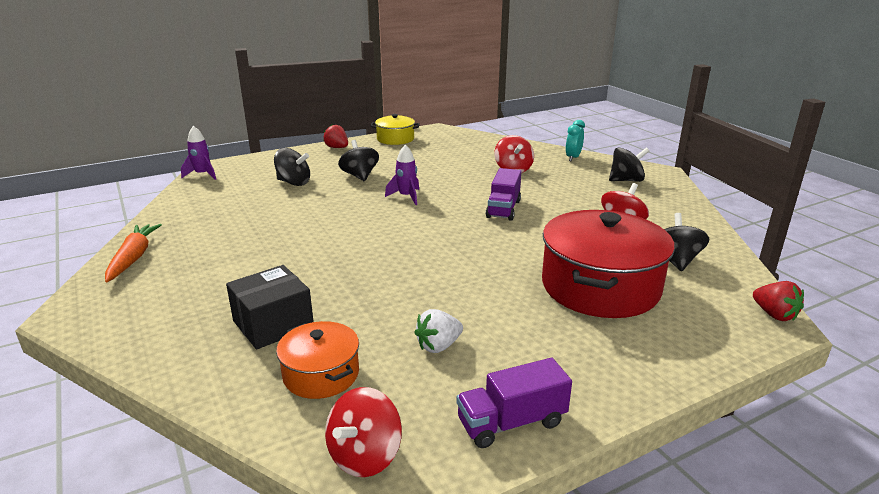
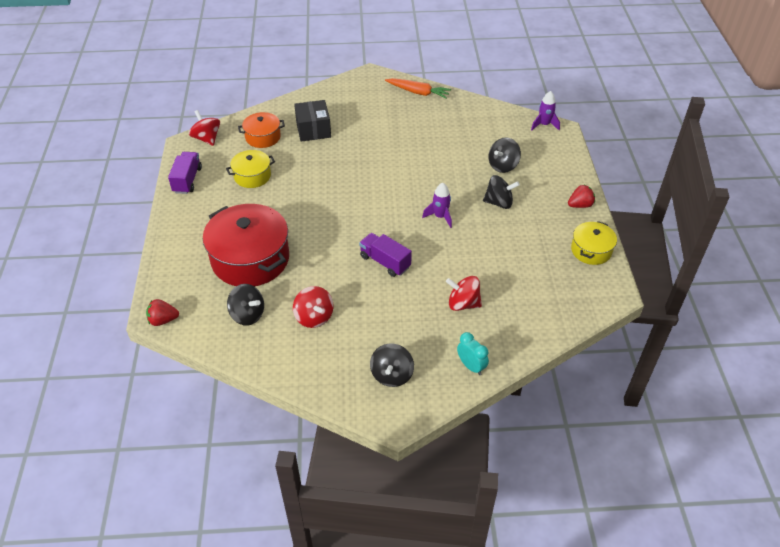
camera: 115 degrees right, 20 degrees up
(438, 346) = (252, 176): white strawberry -> yellow pot

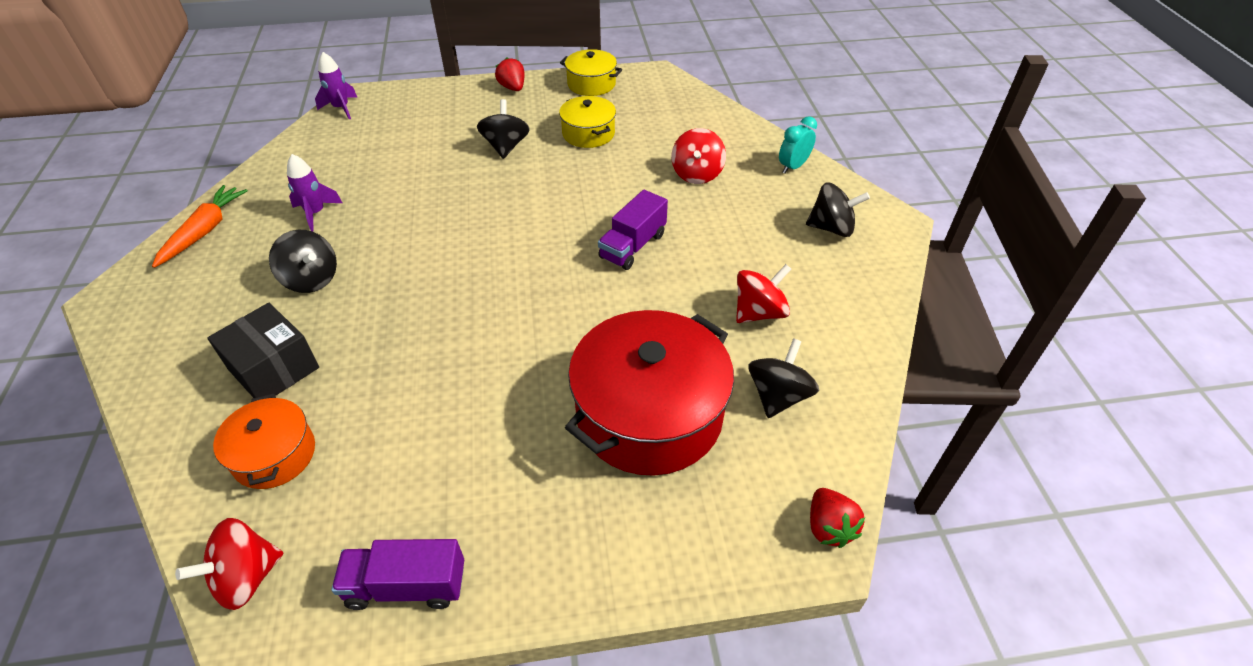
camera: 95 degrees left, 0 degrees up
(252, 176) = (409, 452): yellow pot -> yellow pot (588, 133)
(313, 130) = (274, 368): black box -> black box turned 60 degrees clockwise
(440, 217) = (534, 197): purple rocket -> purple rocket (316, 213)
(503, 166) = (427, 143): black spinning top -> black spinning top (311, 279)

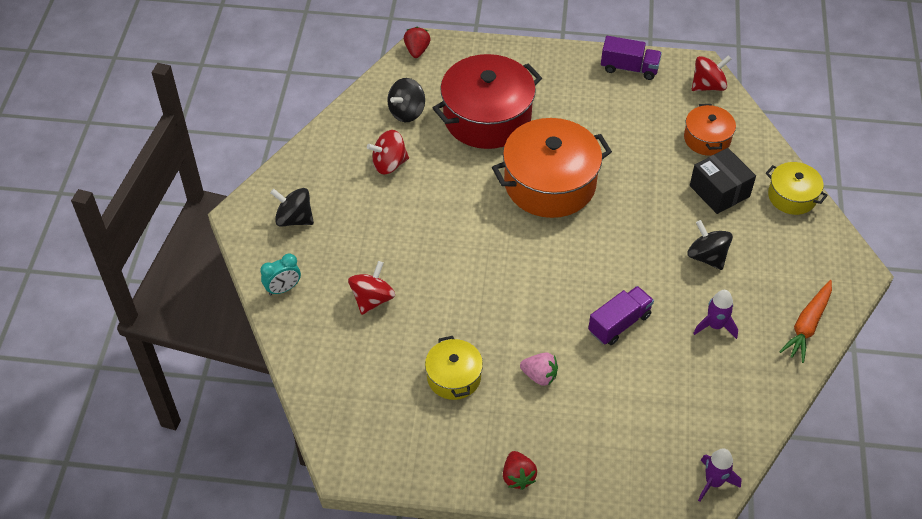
camera: 165 degrees left, 5 degrees up
(505, 147) = (539, 376): black spinning top -> pink strawberry
(528, 330) = (550, 183): none -> orange pot
(591, 84) = (427, 463): yellow pot -> yellow pot (792, 196)
(633, 246) = (456, 235): purple truck -> purple truck (619, 323)

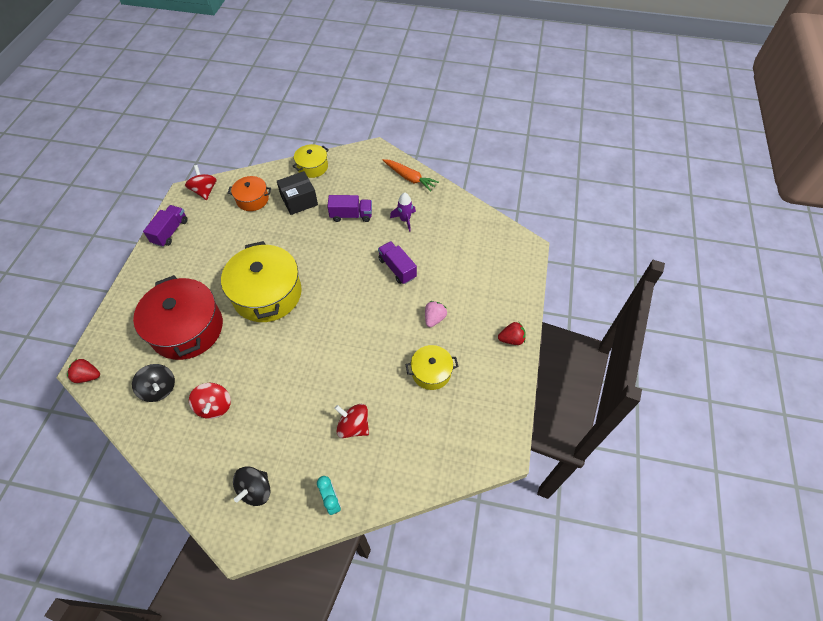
camera: 85 degrees left, 5 degrees up
(550, 183) = (267, 294): orange pot -> yellow pot
(707, 257) = (351, 215): black spinning top -> purple truck
(713, 482) = (514, 238): purple rocket -> none

